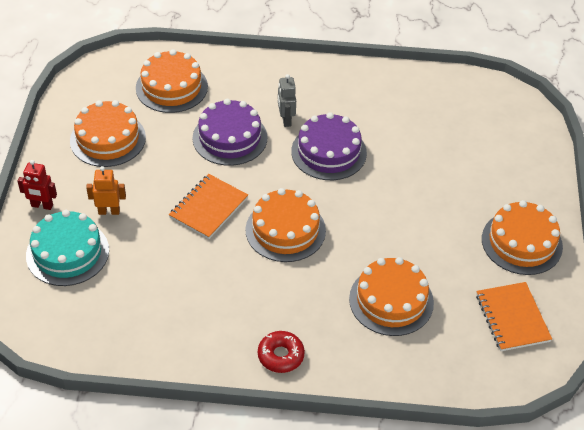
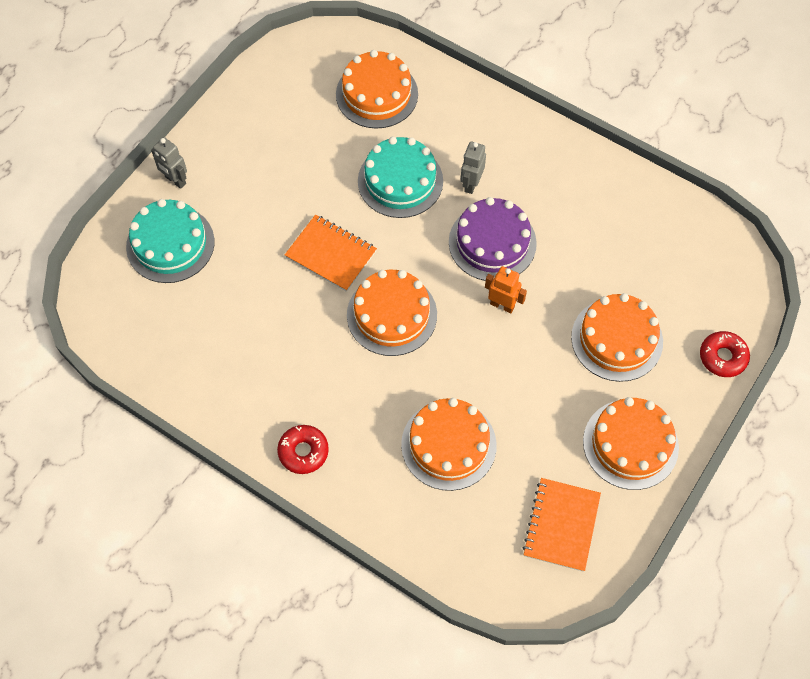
camera: 30 degrees right, 15 degrees up
(42, 206) = (175, 180): red robot -> grey robot
(108, 139) = (279, 130): orange cake -> orange cake (617, 339)
(109, 211) = (233, 215): orange robot -> orange robot (502, 305)
(208, 208) = (331, 254): orange notebook -> orange notebook turned 60 degrees clockwise
(230, 138) = (400, 181): purple cake -> turquoise cake
(543, 161) = (722, 357): none -> red donut

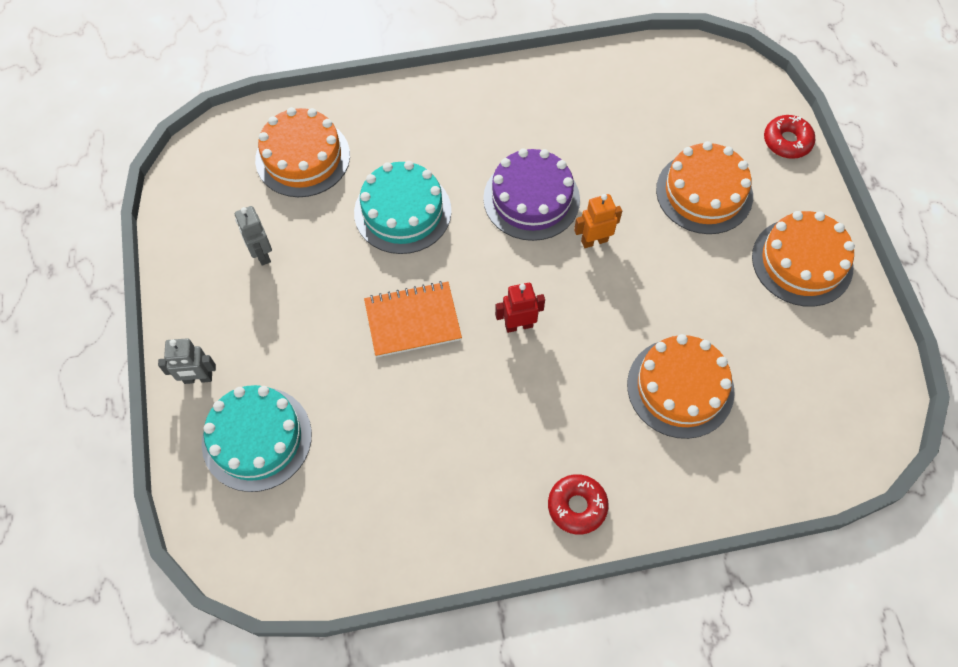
camera: 45 degrees left, 0 degrees up
(392, 314) = (518, 325): orange cake -> red robot
(471, 184) = (462, 167): grey robot -> grey robot (261, 254)
(561, 525) = (828, 369): orange notebook -> none

